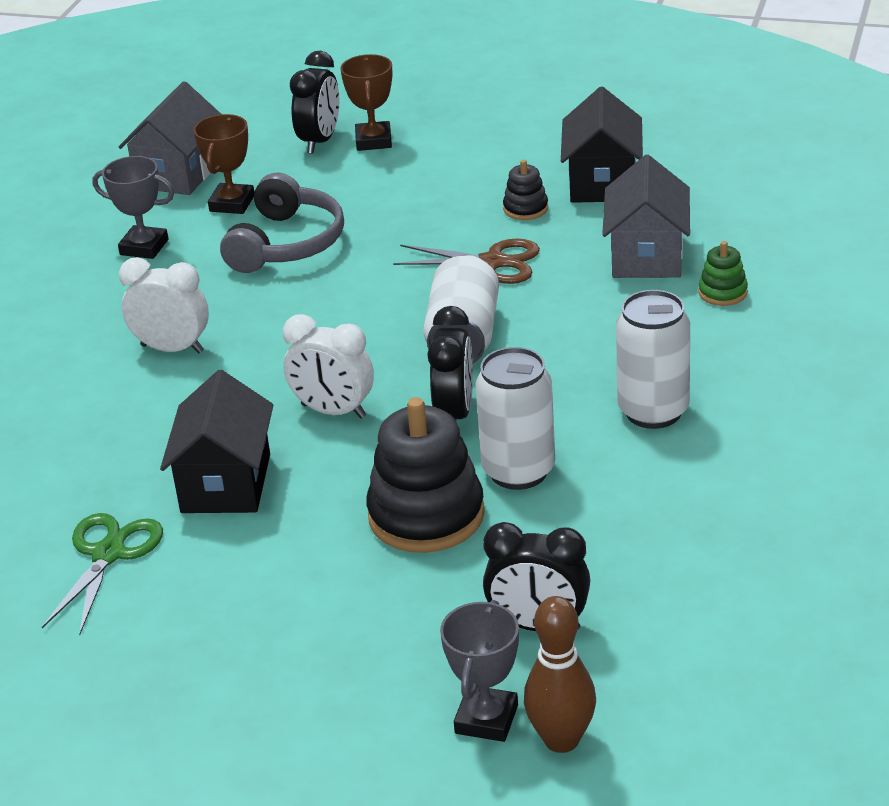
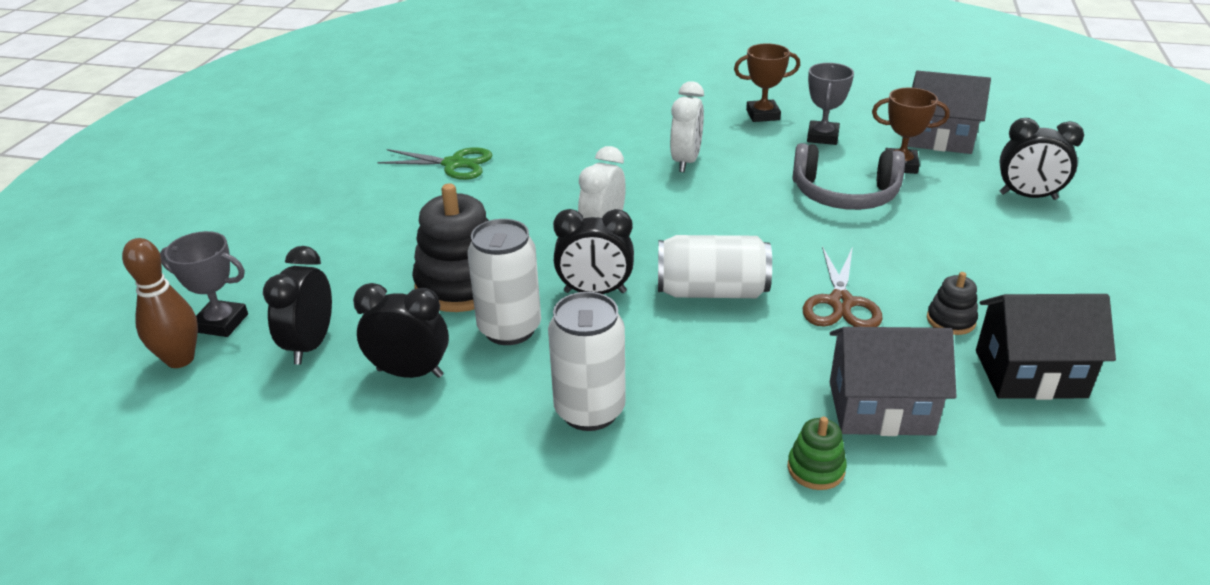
camera: 85 degrees right, 0 degrees up
(226, 483) = (519, 197): black house -> none
(373, 141) = (1044, 224): brown trophy -> brown trophy (763, 115)
(593, 537) = (410, 373): none -> black clock

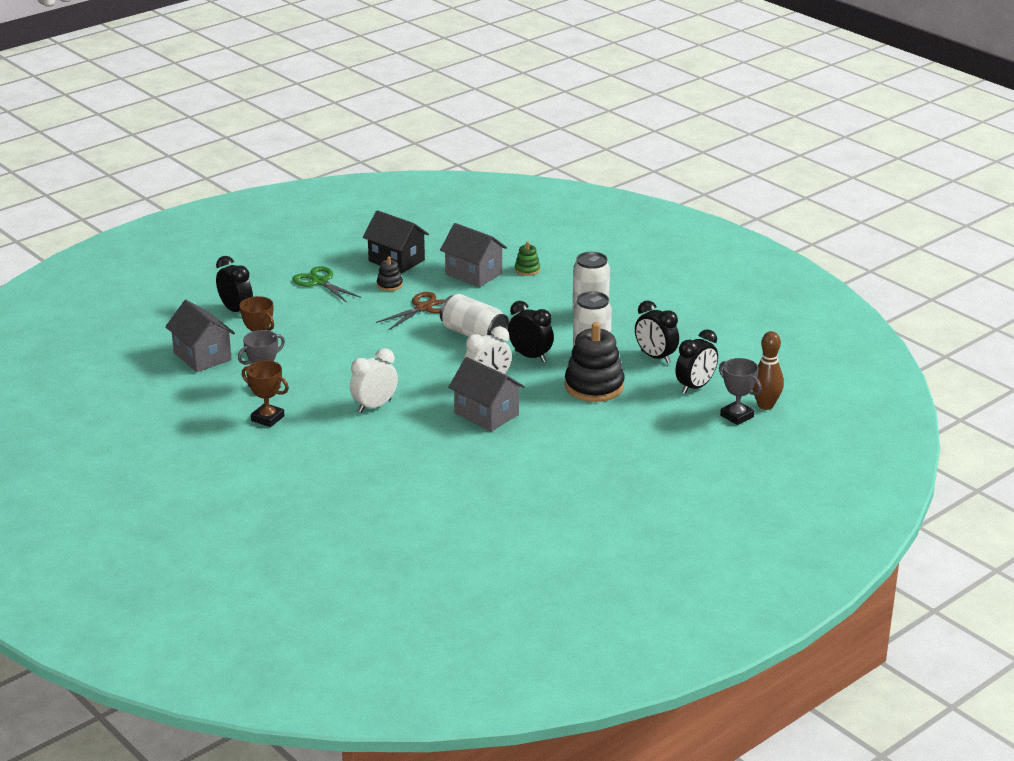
camera: 145 degrees left, 5 degrees down
(454, 164) = (522, 468): green scissors -> green scissors (320, 282)
(557, 199) = (486, 414): none -> grey house
(844, 194) = (324, 350): grey headphones -> none

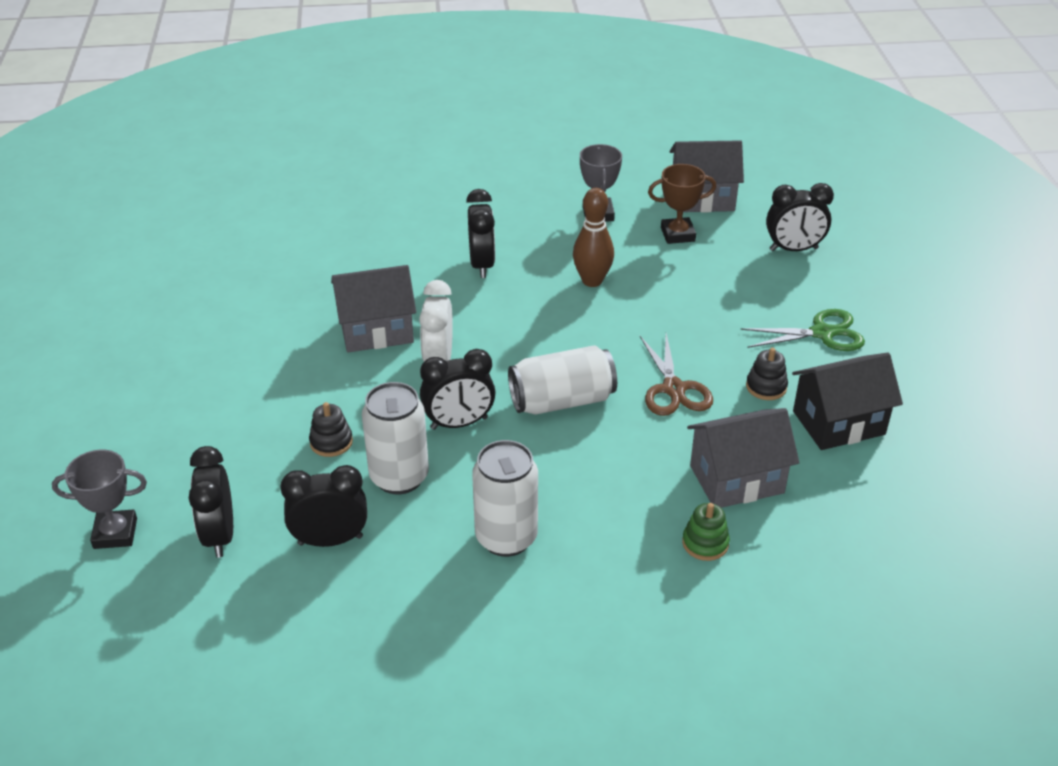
camera: 125 degrees right, 10 degrees up
(267, 418) = (533, 197): brown trophy -> none
(374, 406) = (482, 265): white clock -> black clock
(594, 386) = (331, 442): black stacking toy -> black stacking toy, size x0.48
(765, 405) = (98, 579): brown bowling pin -> brown bowling pin (592, 281)

